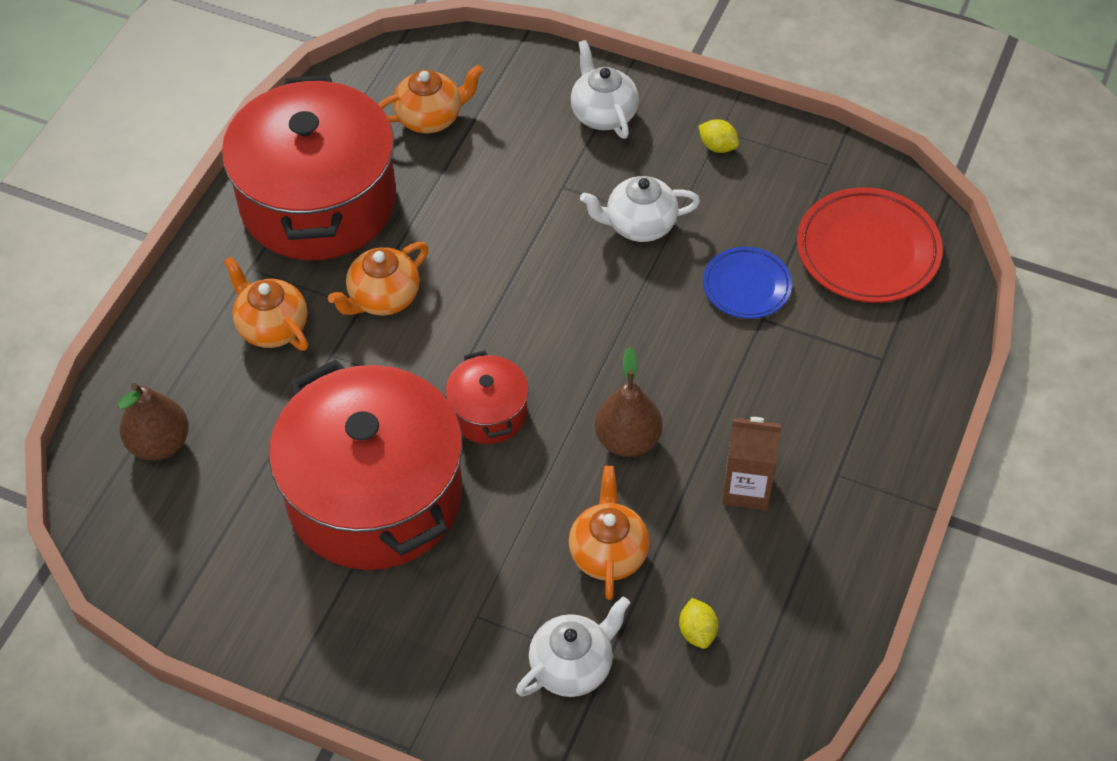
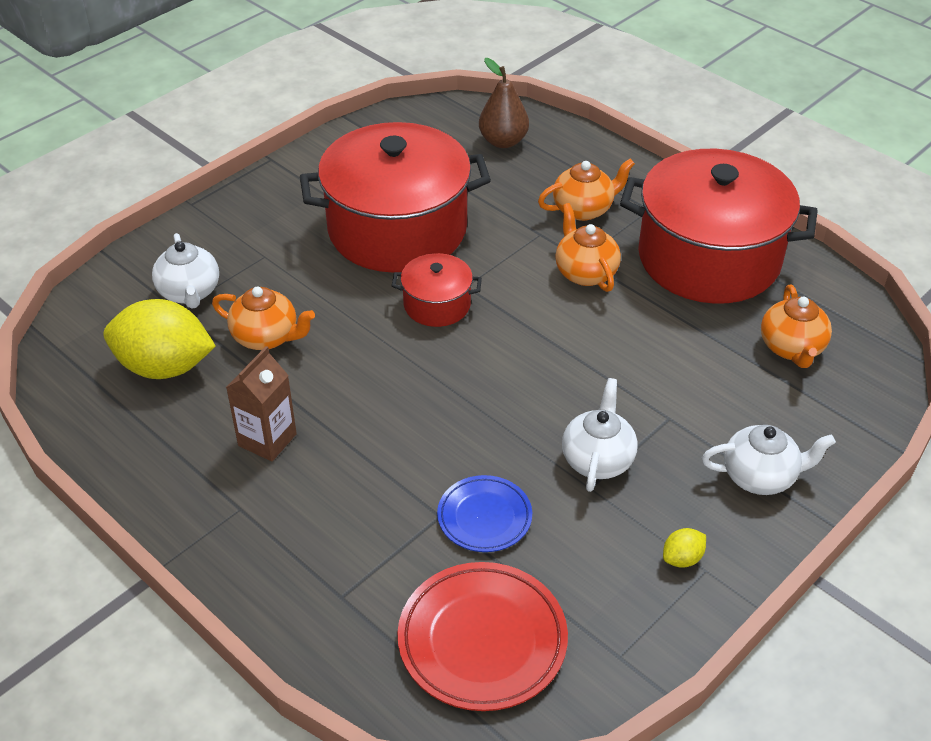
camera: 110 degrees right, 10 degrees down
(628, 440) = (361, 379): brown pear -> none
(697, 632) = (165, 367): yellow lemon -> yellow lemon, size x2.41

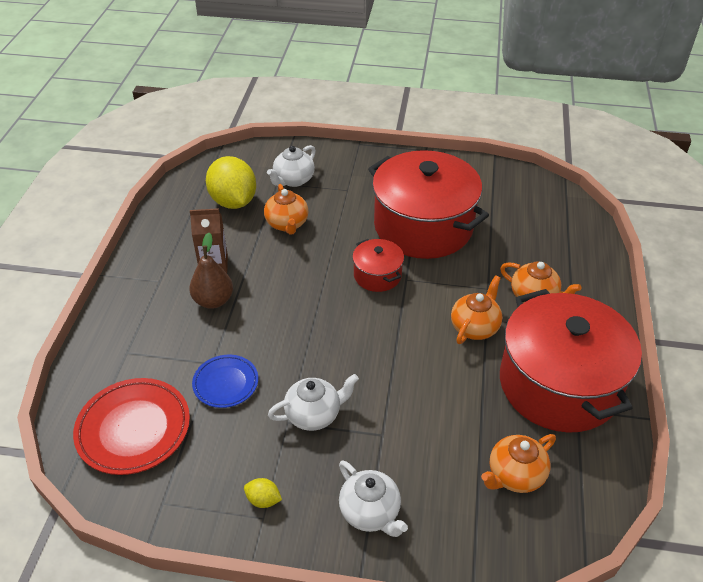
camera: 55 degrees right, 0 degrees up
(503, 141) = (554, 228): brown pear -> brown pear (213, 301)

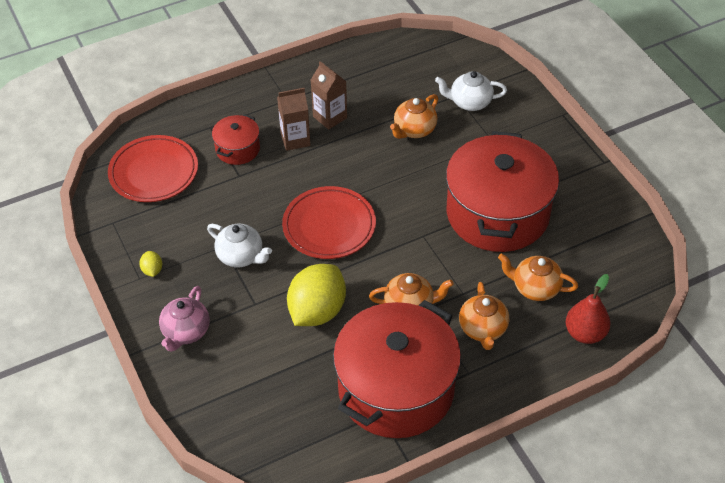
camera: 55 degrees right, 5 degrees up
(213, 301) = (295, 139): brown pear -> brown carton
(226, 383) = (228, 193): blue plate -> none
(233, 201) = (407, 84): yellow lemon -> yellow lemon (317, 311)
(339, 332) = (329, 226): none -> red plate
(370, 512) = (186, 332): white teapot -> pink teapot
(377, 275) = (410, 216): red pot -> red pot (237, 149)
(515, 475) = (281, 400): orange teapot -> orange teapot (535, 288)
(581, 245) = (585, 333): none -> red pear

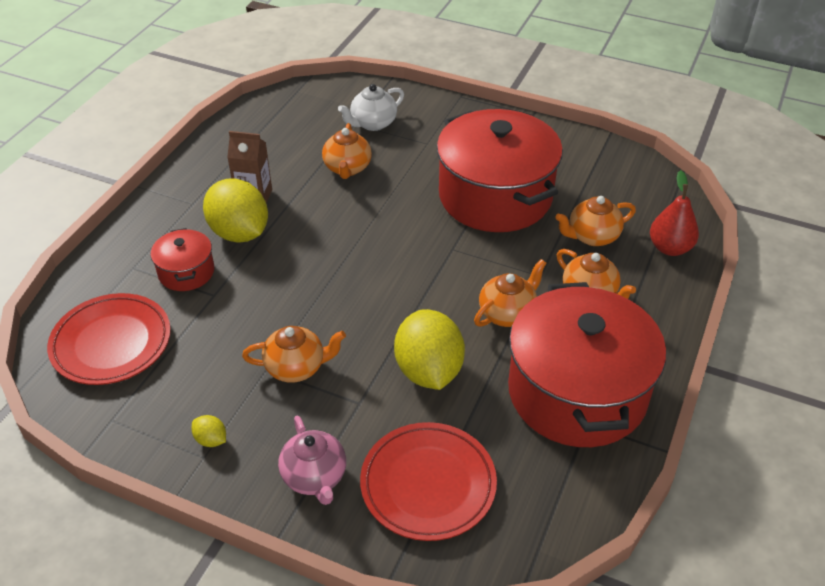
camera: 40 degrees left, 5 degrees down
(241, 256) = (296, 367): white teapot -> orange teapot
(295, 139) = (239, 233): brown carton -> yellow lemon
(329, 226) = (357, 289): red plate -> red plate (428, 484)

